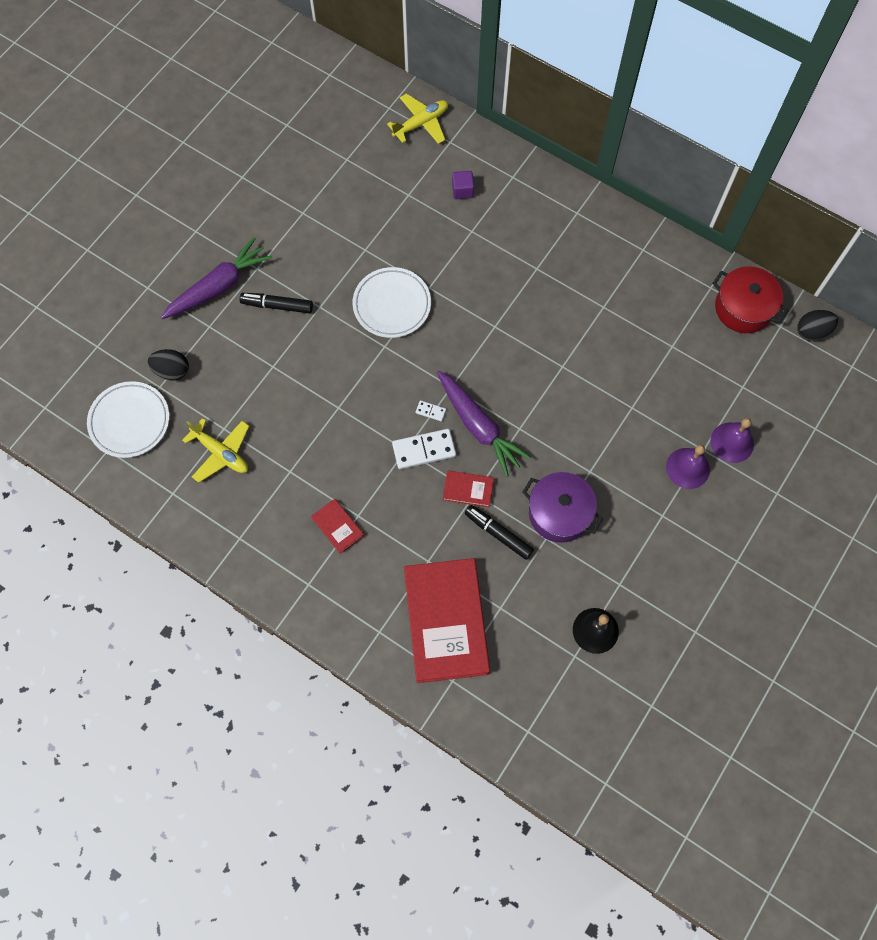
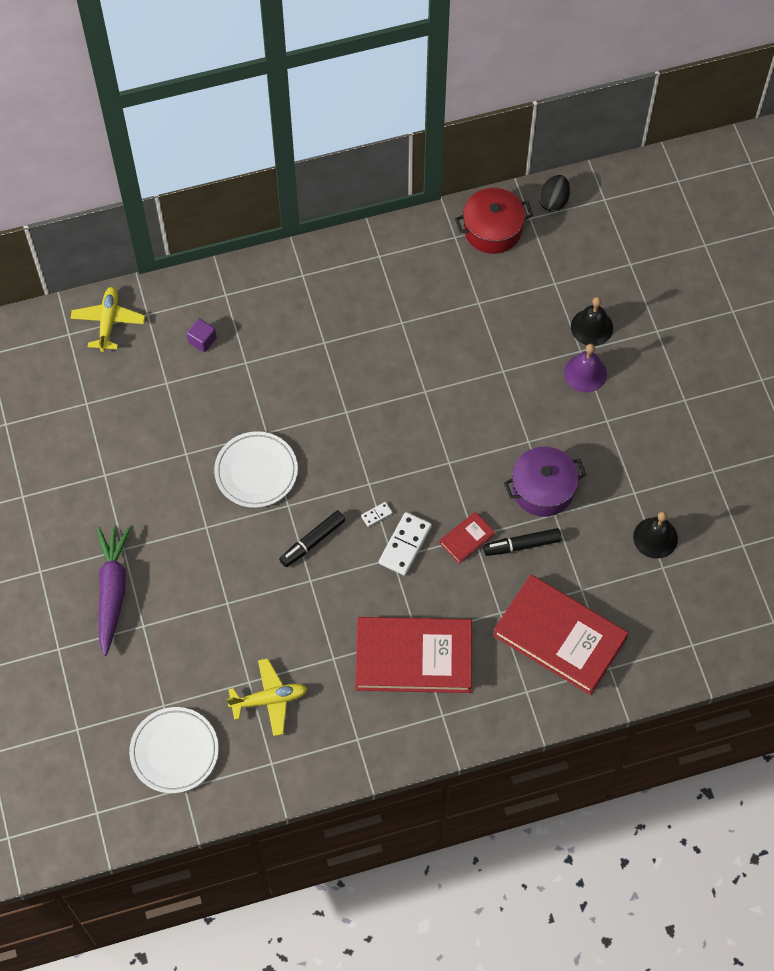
camera: 50 degrees left, 5 degrees down
(172, 371) = (158, 685): black egg -> none
(277, 306) = (174, 559): black marker -> black marker (312, 541)
(337, 527) = (413, 657): red book -> red book, size x2.32
(479, 426) = (421, 490): purple carrot -> none
(732, 442) = (591, 327): purple bell -> black bell

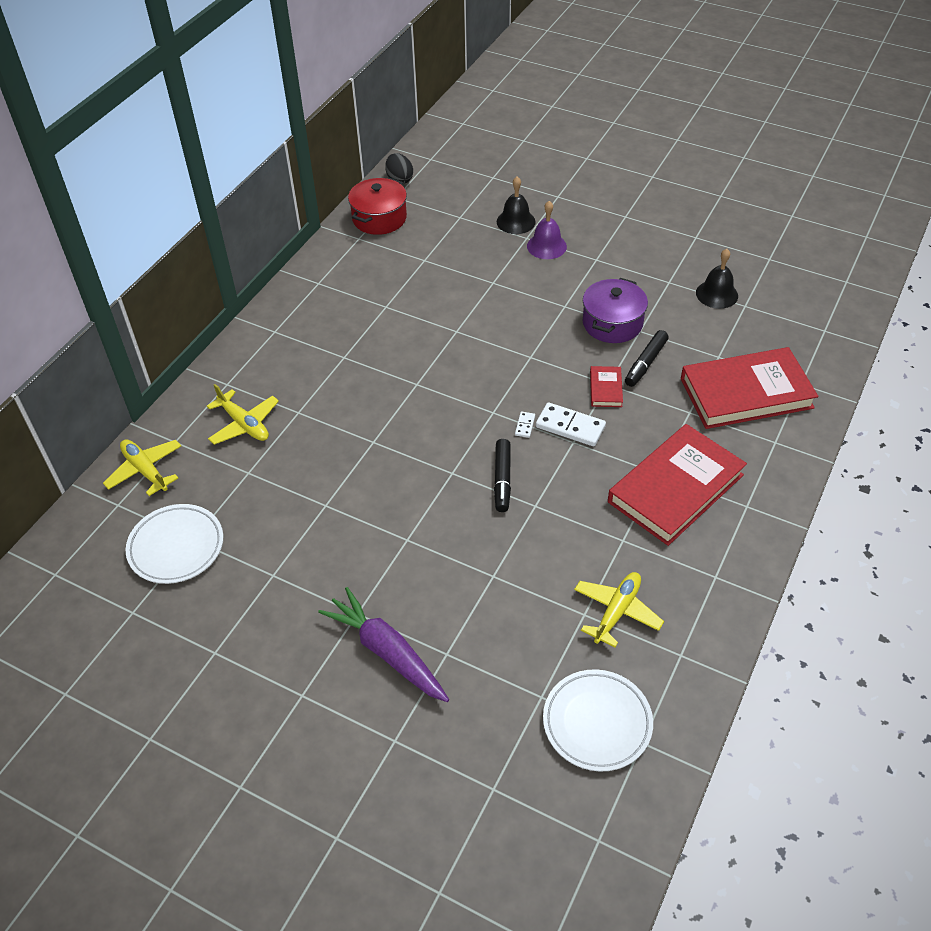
camera: 45 degrees left, 15 degrees down
(202, 340) = (244, 424): purple cube -> yellow plane
(256, 472) = (398, 472): white plate -> white plate (176, 547)
(405, 545) = (570, 427): white domino -> white domino turned 45 degrees counterclockwise

